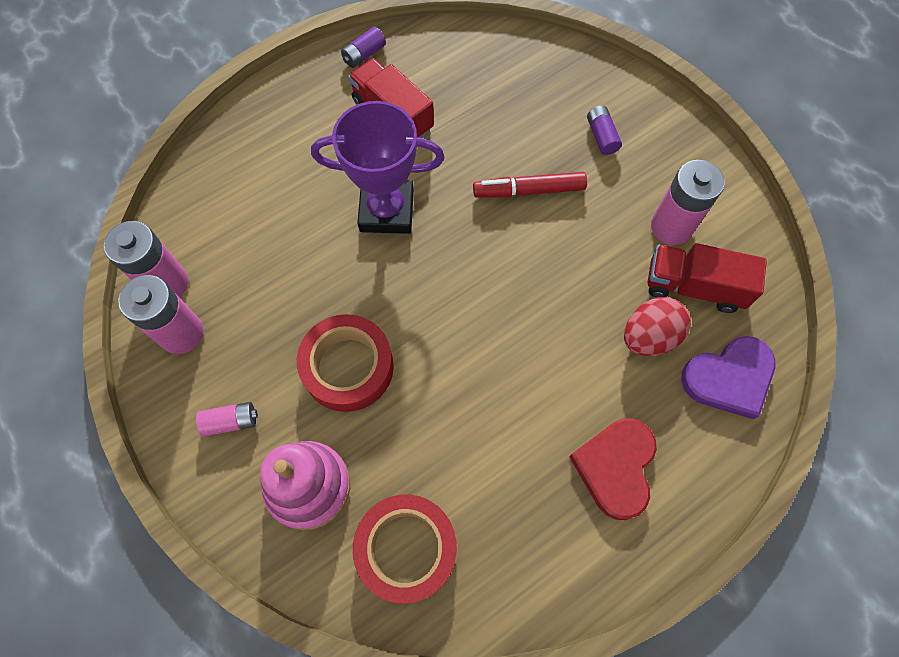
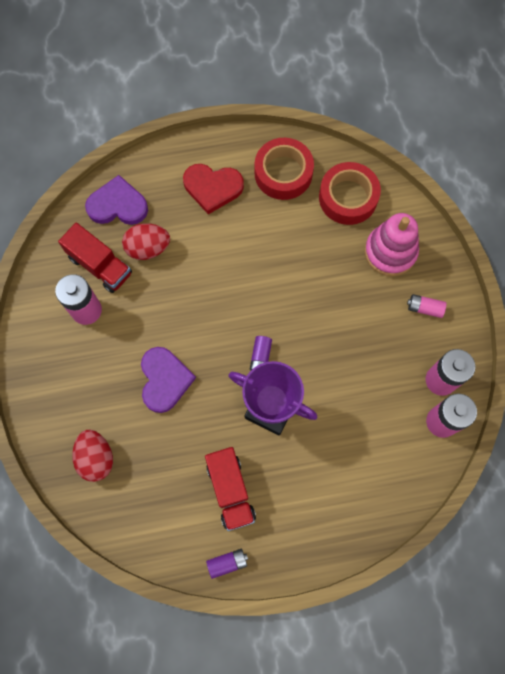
camera: 155 degrees left, 5 degrees up
(348, 367) = (341, 310): red tape -> red tape (283, 173)
(528, 190) = (164, 380): red marker -> purple heart
(555, 88) = (96, 458): none -> red egg
(601, 136) = (88, 399): purple battery -> purple battery (260, 357)
(616, 467) = (212, 188): red heart -> red heart turned 60 degrees clockwise

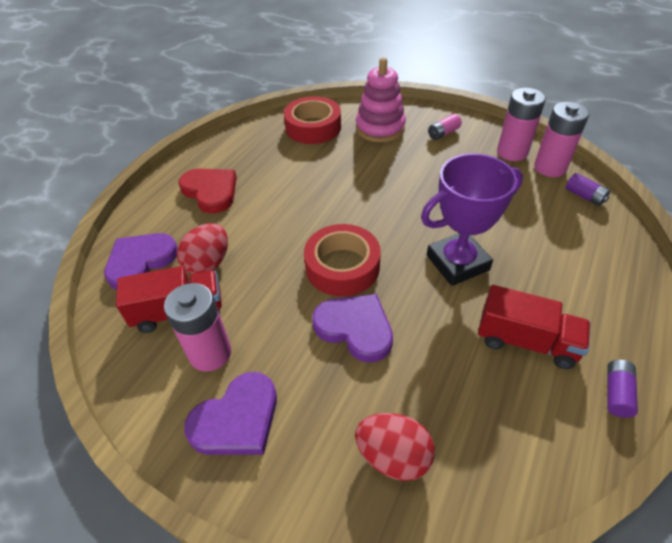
camera: 50 degrees left, 25 degrees down
(59, 360) = (237, 419): none -> purple heart
(212, 188) = (211, 191): red heart -> red heart turned 90 degrees counterclockwise
(260, 357) = (398, 242): purple battery -> purple battery (584, 196)
(283, 173) = (252, 148): red tape -> red tape (342, 267)

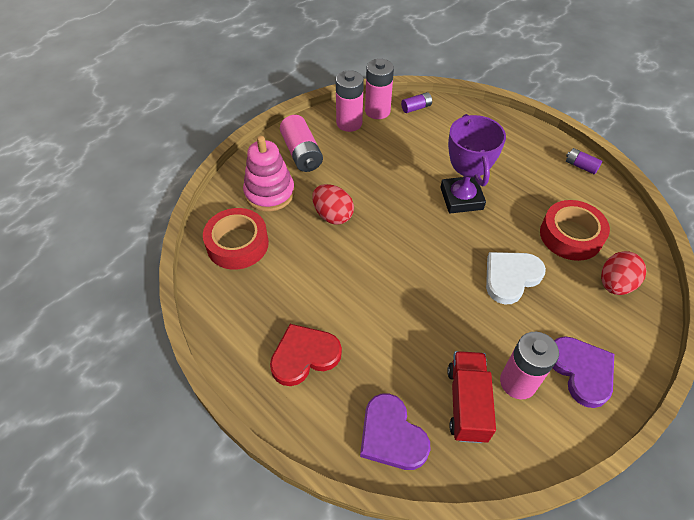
camera: 75 degrees left, 5 degrees up
(208, 263) = (412, 371): red egg -> red egg (333, 215)
(342, 267) = (446, 269): red tape -> red tape (570, 235)
(355, 328) = (511, 277): purple heart -> white heart
(443, 133) = (302, 153): pink battery -> pink battery, size x1.86
(526, 341) = (538, 189): red truck -> none

